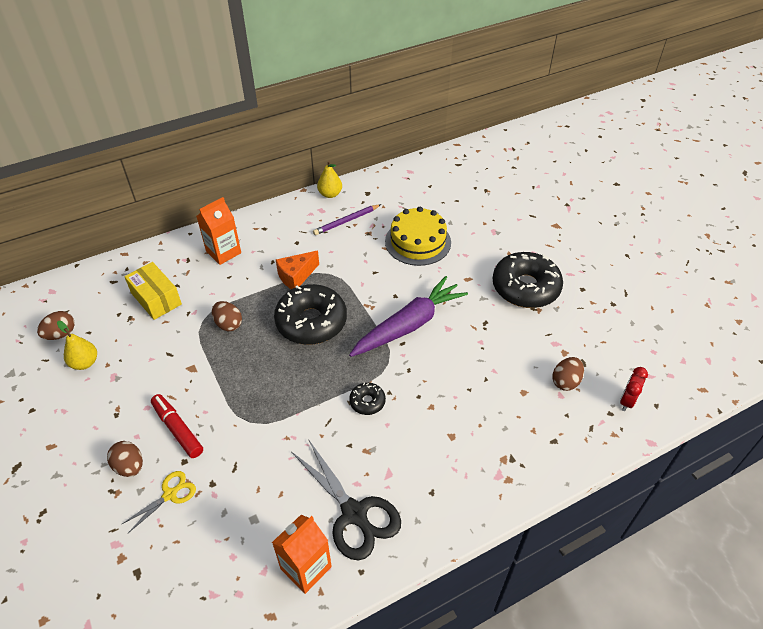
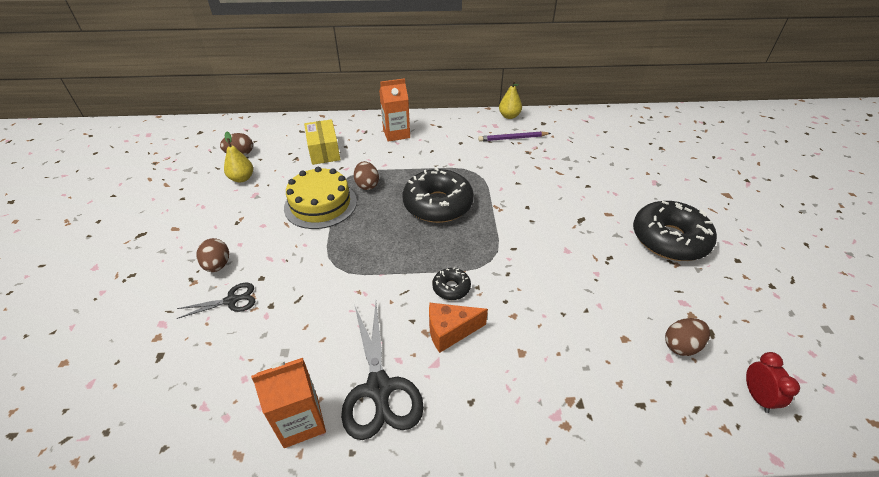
camera: 25 degrees right, 5 degrees down
(170, 494) = (231, 300): yellow scissors -> black scissors
(178, 429) = (274, 250): red marker -> none
(296, 276) = (445, 167): orange cheese -> orange cheese (450, 331)
(409, 325) = (528, 235): purple carrot -> none
(418, 242) = (572, 170): yellow cake -> yellow cake (320, 204)
(627, 401) = (756, 396): red clock -> red clock turned 120 degrees clockwise

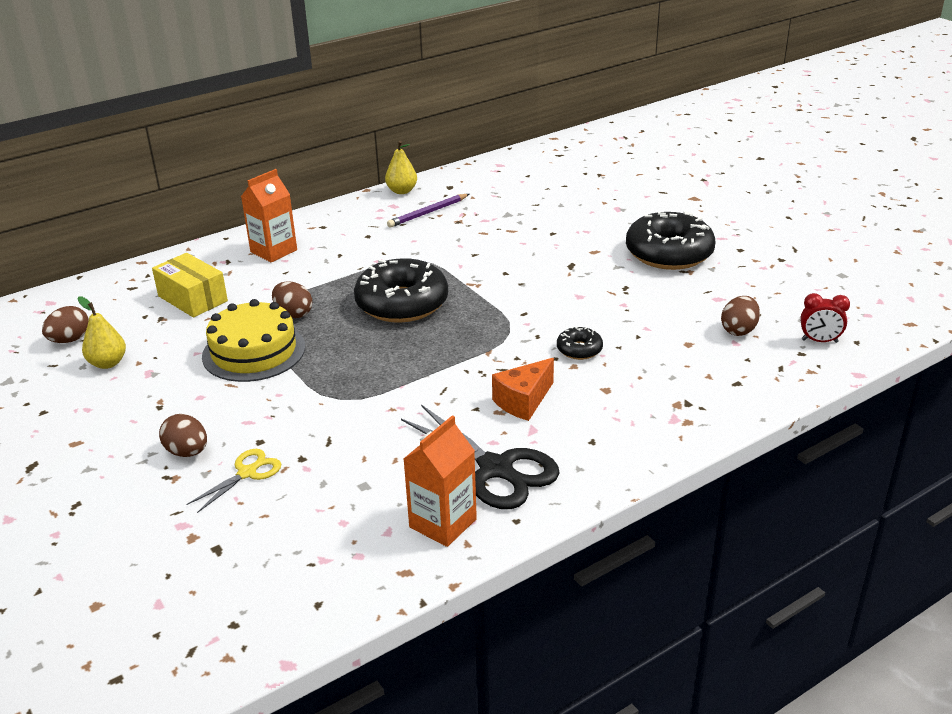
camera: 30 degrees left, 10 degrees down
(231, 300) = (247, 473): black scissors -> yellow scissors
(451, 288) = (490, 368): black donut -> black donut (579, 349)
(756, 396) = (819, 341): red clock -> red clock turned 135 degrees clockwise

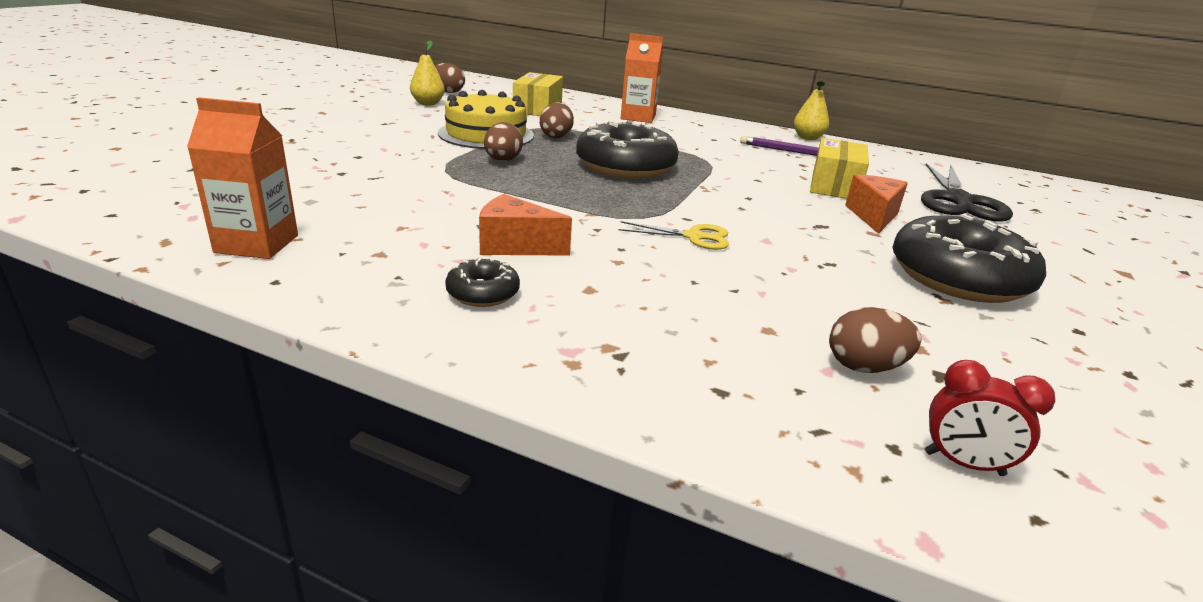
camera: 55 degrees right, 5 degrees down
(187, 452) = (328, 139): brown egg -> brown egg (503, 161)
(247, 473) = (308, 159): yellow scissors -> yellow scissors (693, 237)
(496, 469) = (372, 253): black scissors -> black scissors (958, 201)
(509, 228) = (834, 186): none -> yellow box
(570, 238) = (873, 216): none -> orange cheese
(579, 349) = (655, 258): black donut -> black donut (483, 293)
(819, 341) = (963, 463): red clock -> red clock turned 45 degrees counterclockwise

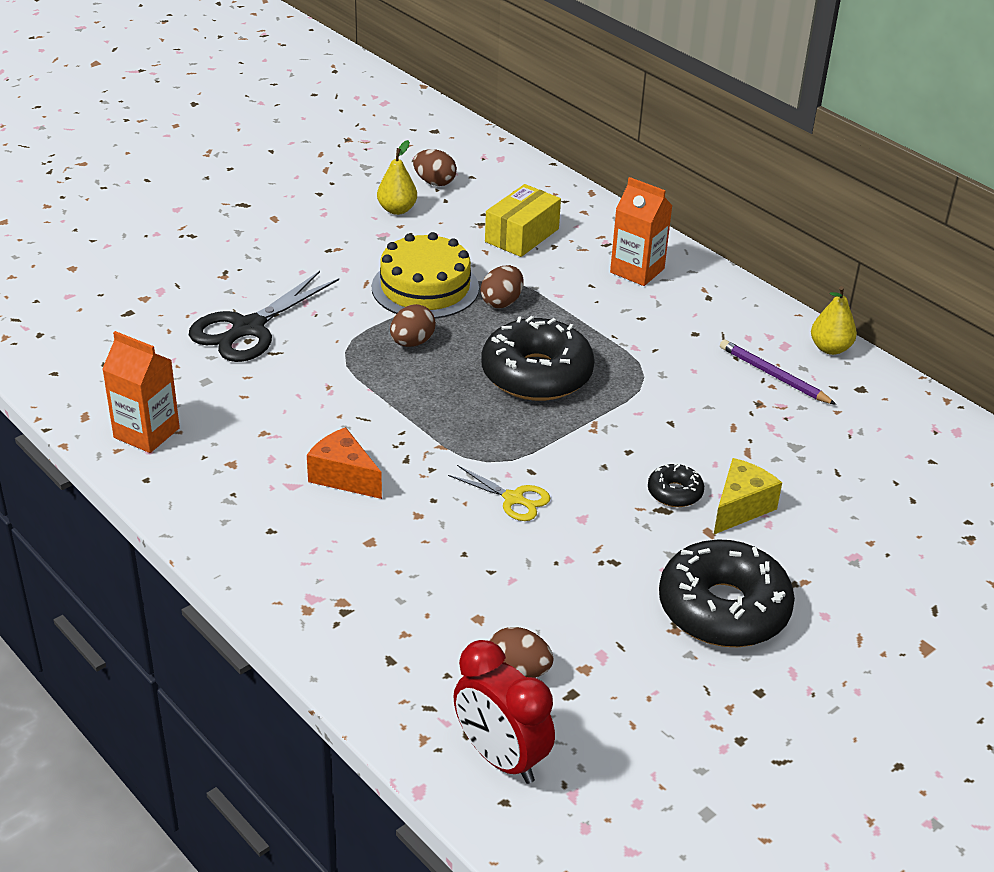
camera: 25 degrees right, 10 degrees up
(483, 293) = (285, 527): black donut -> black donut (674, 493)
(834, 186) = (754, 450): yellow box -> none
(873, 216) = (740, 508): orange cheese -> yellow cheese
(958, 201) = (883, 504): black scissors -> black scissors (248, 328)
(963, 463) = (501, 757): red clock -> red clock, size x1.72

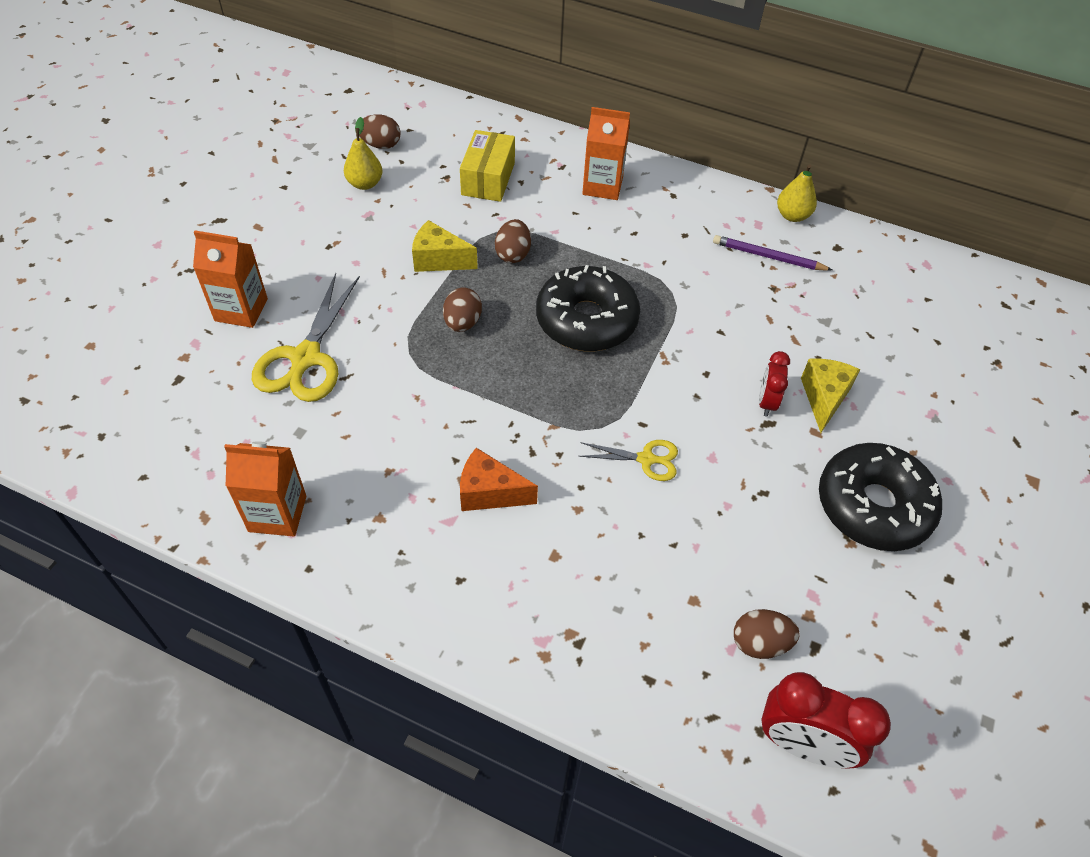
camera: 25 degrees left, 15 degrees up
(216, 277) = (241, 310): none -> orange carton
(248, 328) = (306, 358): black scissors -> yellow scissors
(425, 287) = (439, 260): yellow cake -> yellow cheese
(674, 493) = (767, 402): black donut -> red clock

